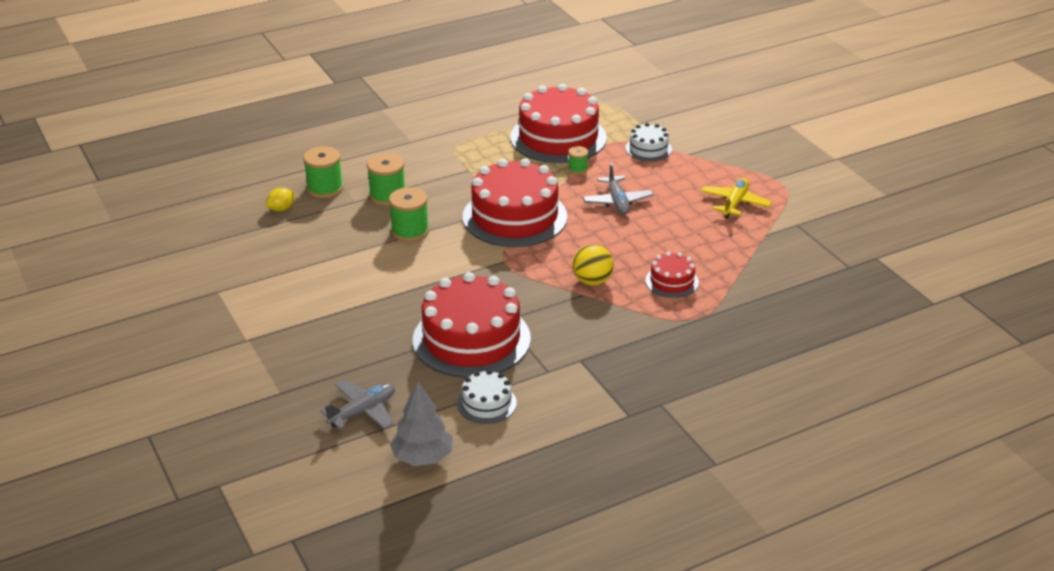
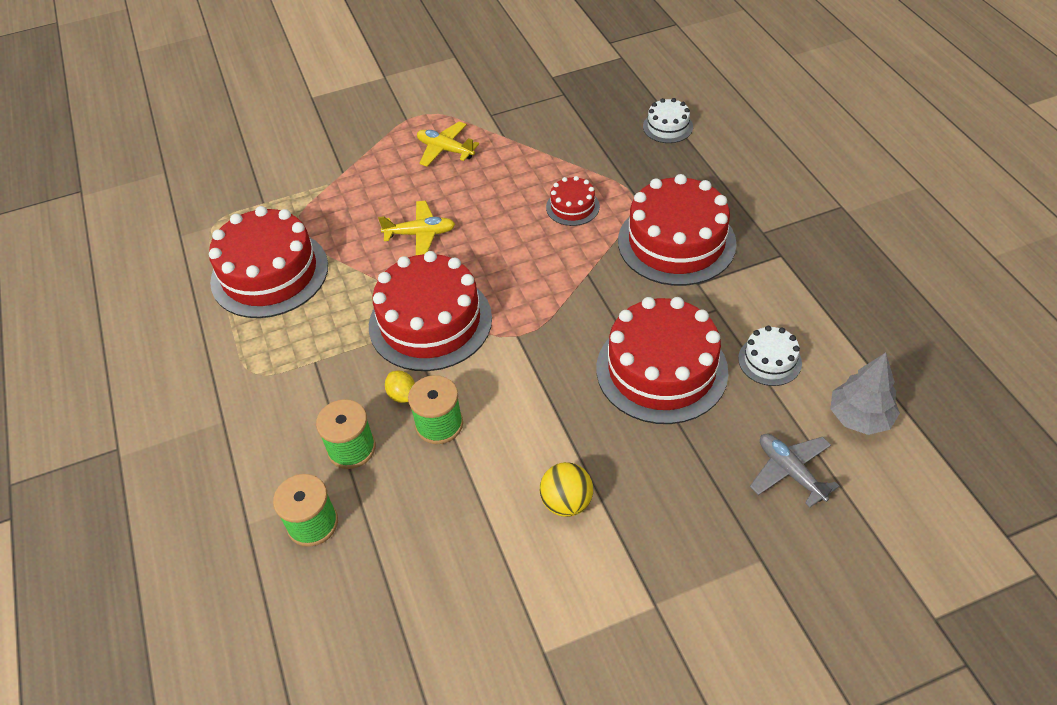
camera: 80 degrees left, 15 degrees up
(281, 209) = (351, 578): yellow lemon -> yellow lemon (402, 395)
(577, 169) = (344, 261): green spool -> none
(592, 281) = (565, 265): yellow ball -> yellow ball (566, 502)
(617, 201) = (420, 234): grey plane -> yellow plane
(635, 346) = (676, 242): none -> red cake
(648, 149) = (321, 201): white cake -> white cake (667, 127)

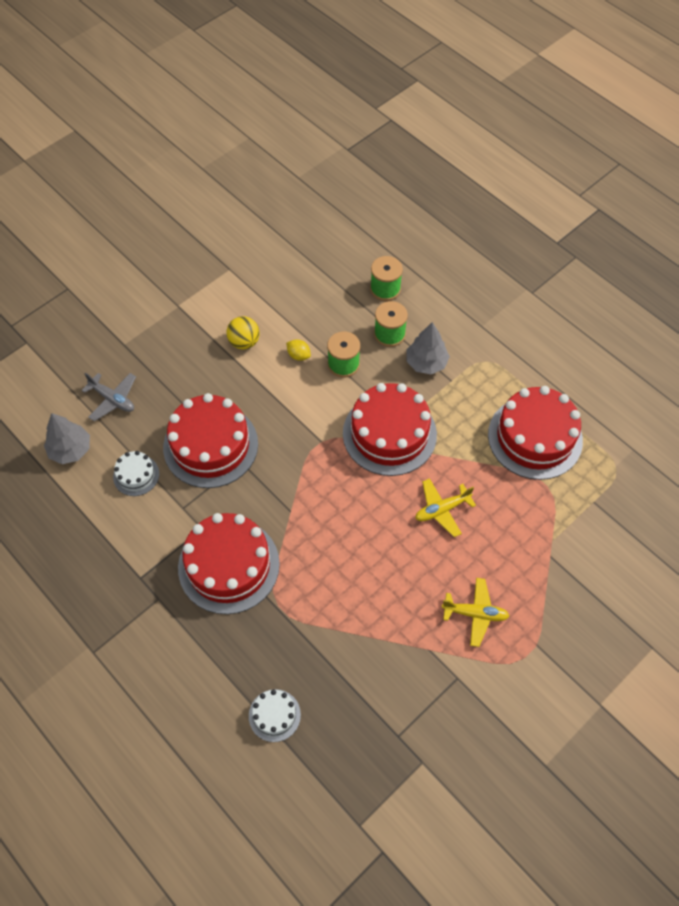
camera: 155 degrees right, 10 degrees up
(330, 393) = (426, 363): none -> grey tree
(402, 395) = (378, 375): yellow lemon -> yellow lemon (298, 355)
(572, 207) = (328, 578): red cake -> none

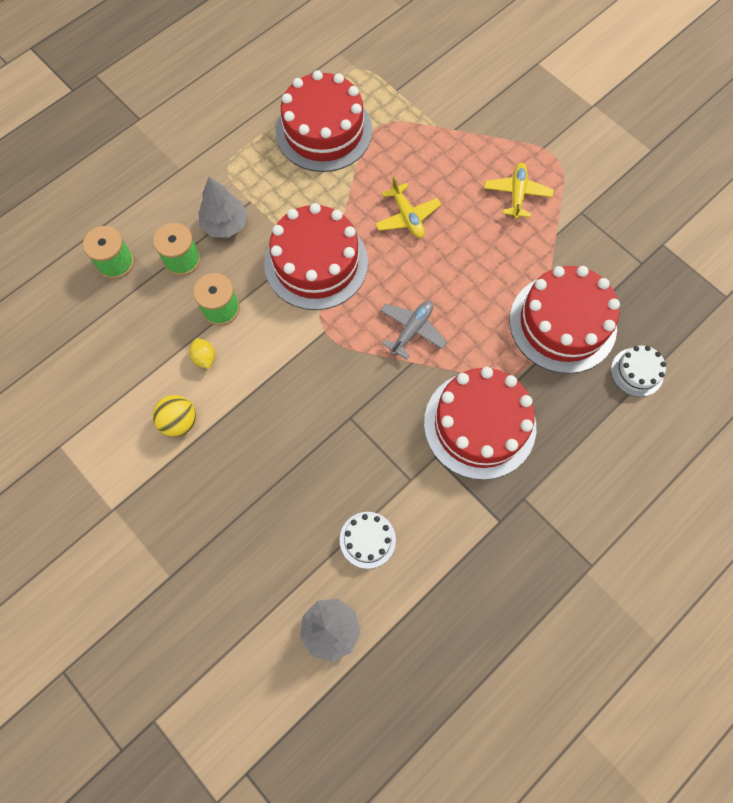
camera: 90 degrees left, 10 degrees up
(113, 399) = (256, 582): grey plane -> grey plane (412, 330)
(210, 445) = (327, 453): red cake -> red cake (562, 323)
(298, 355) = (205, 358): yellow lemon -> yellow lemon turned 60 degrees counterclockwise

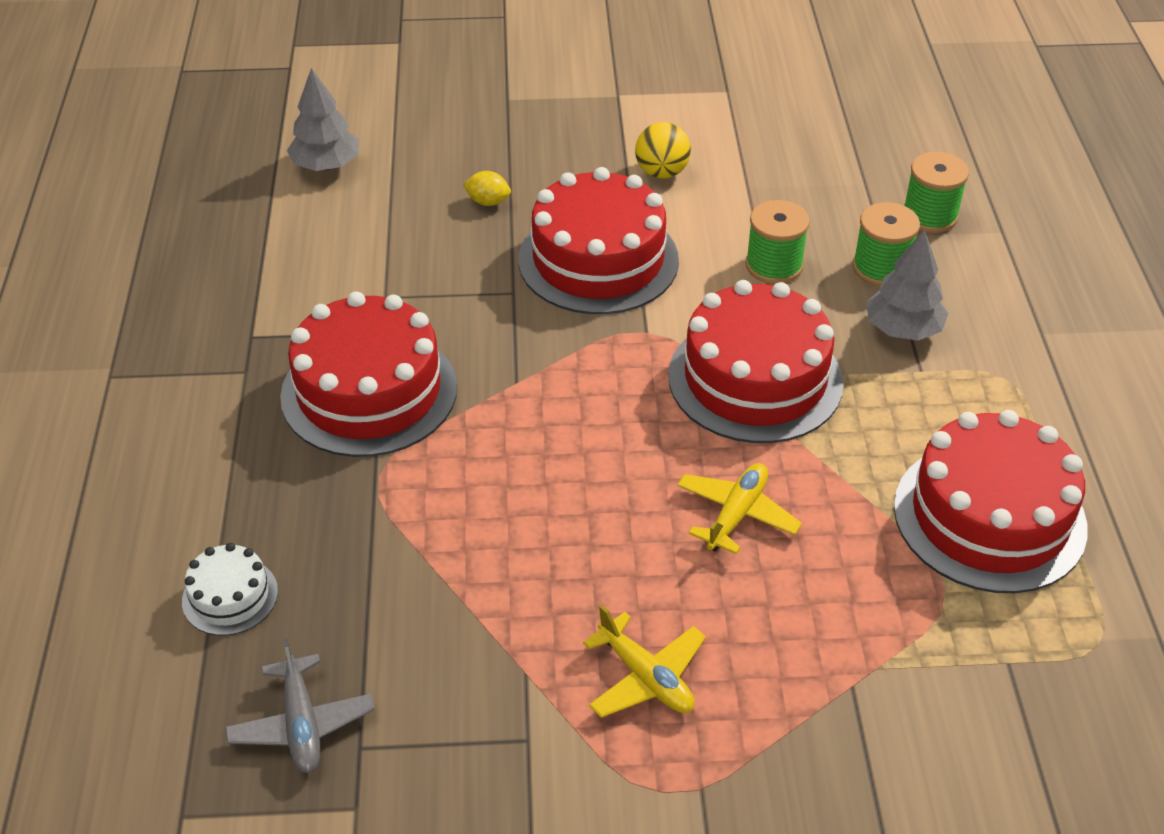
camera: 130 degrees right, 25 degrees down
(205, 358) = (720, 223): yellow lemon -> yellow lemon (488, 202)
(367, 539) = (370, 232): white cake -> none
(407, 217) = (736, 514): yellow plane -> yellow plane turned 105 degrees clockwise
(412, 330) = (558, 409): grey plane -> grey plane (301, 724)
(562, 323) = (388, 569): red cake -> red cake (598, 260)

